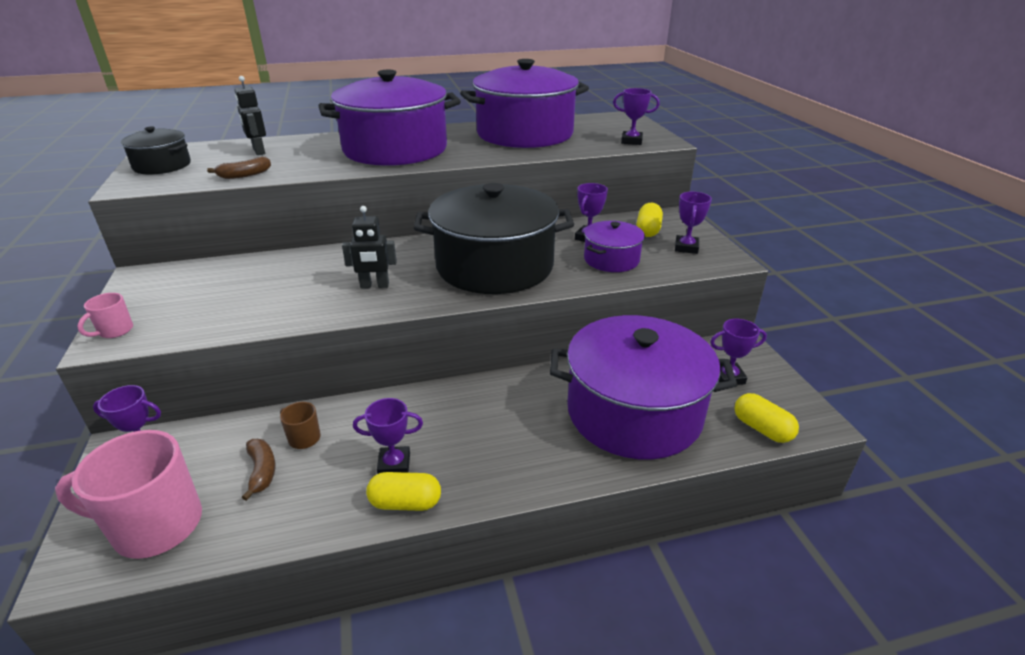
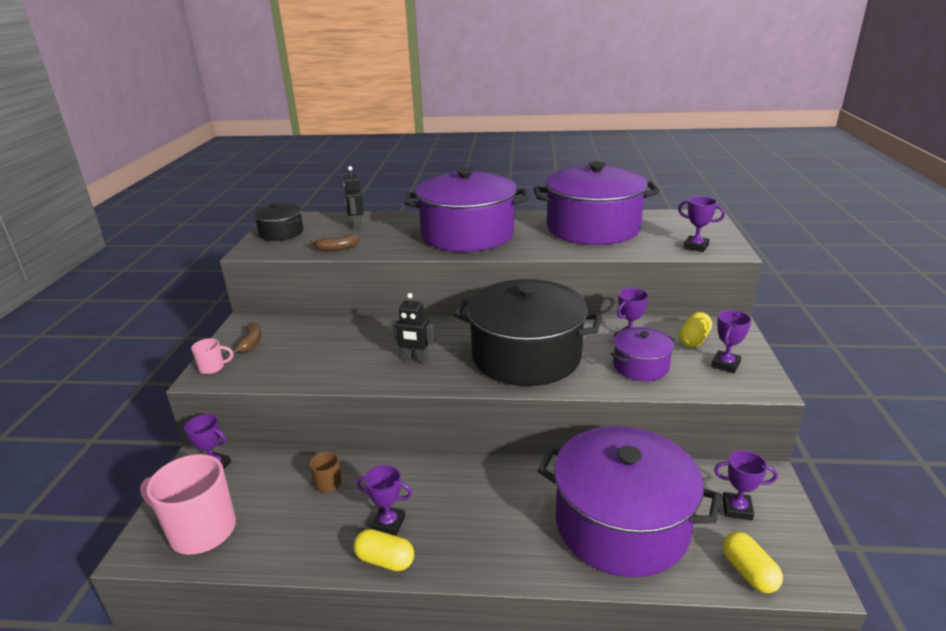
camera: 20 degrees right, 5 degrees down
(115, 331) = (213, 367): pink mug -> pink mug turned 150 degrees counterclockwise
(262, 471) = (287, 504): brown banana -> brown banana (251, 343)

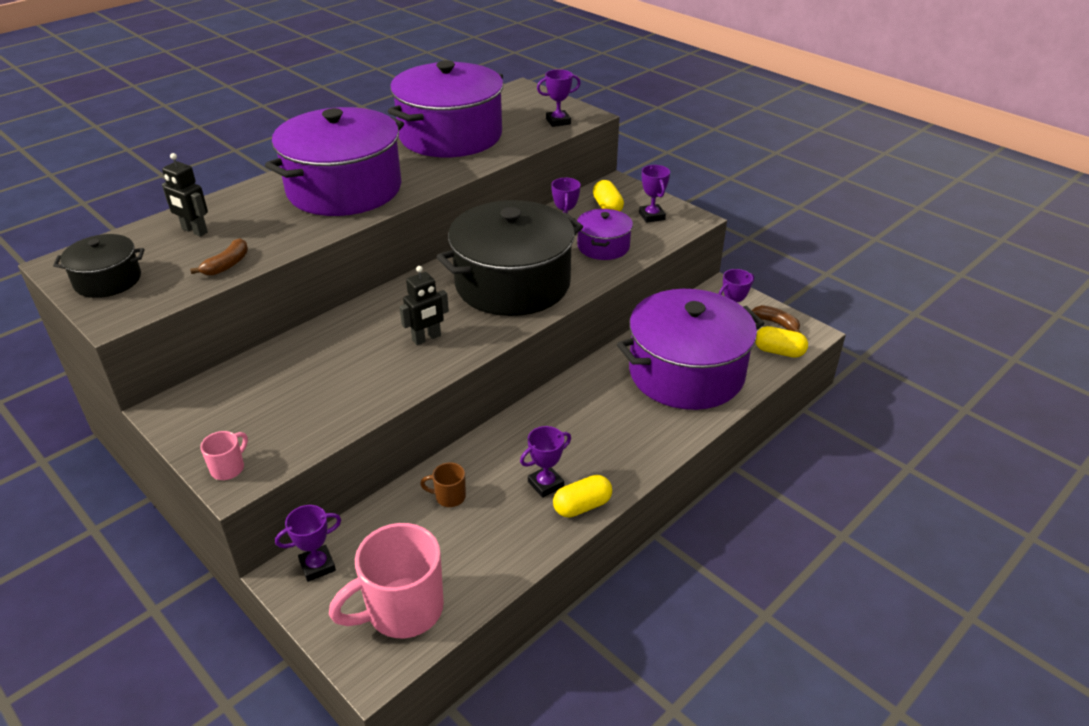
camera: 50 degrees left, 10 degrees up
(251, 343) = (223, 423): brown banana -> brown banana (776, 323)

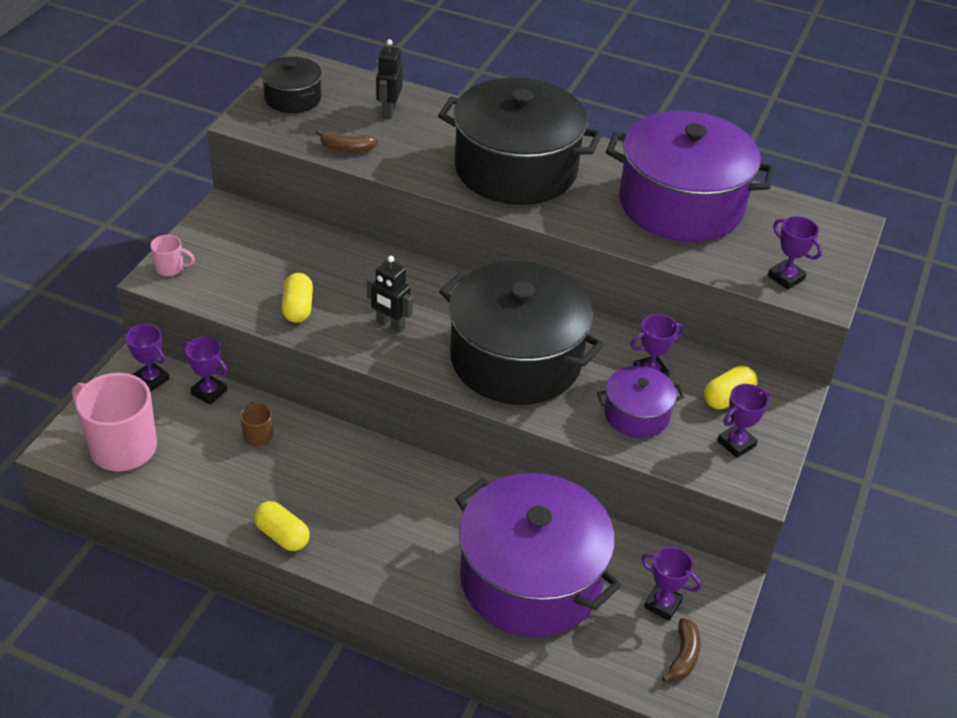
camera: 65 degrees right, 5 degrees up
(344, 189) = (516, 169): purple pot -> black pot
(545, 484) = (301, 500): purple trophy -> purple trophy (209, 392)
(779, 351) = (624, 667): yellow capsule -> yellow capsule (298, 308)

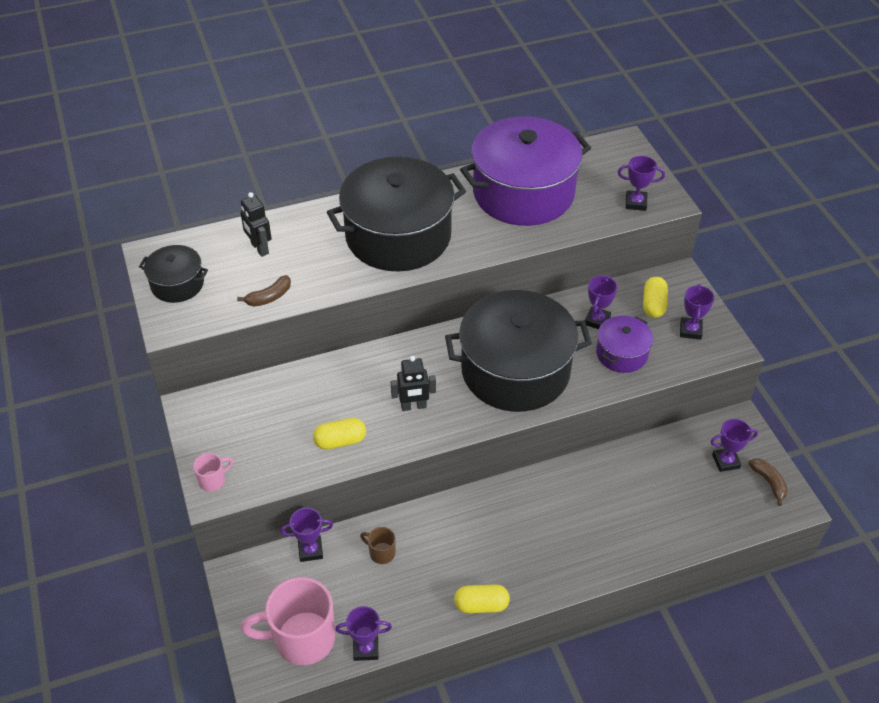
camera: 40 degrees left, 5 degrees up
(151, 379) = (258, 574): purple trophy -> purple trophy (366, 648)
(298, 308) = (340, 441): yellow capsule -> yellow capsule turned 60 degrees counterclockwise
(531, 579) = (646, 506): purple pot -> none

